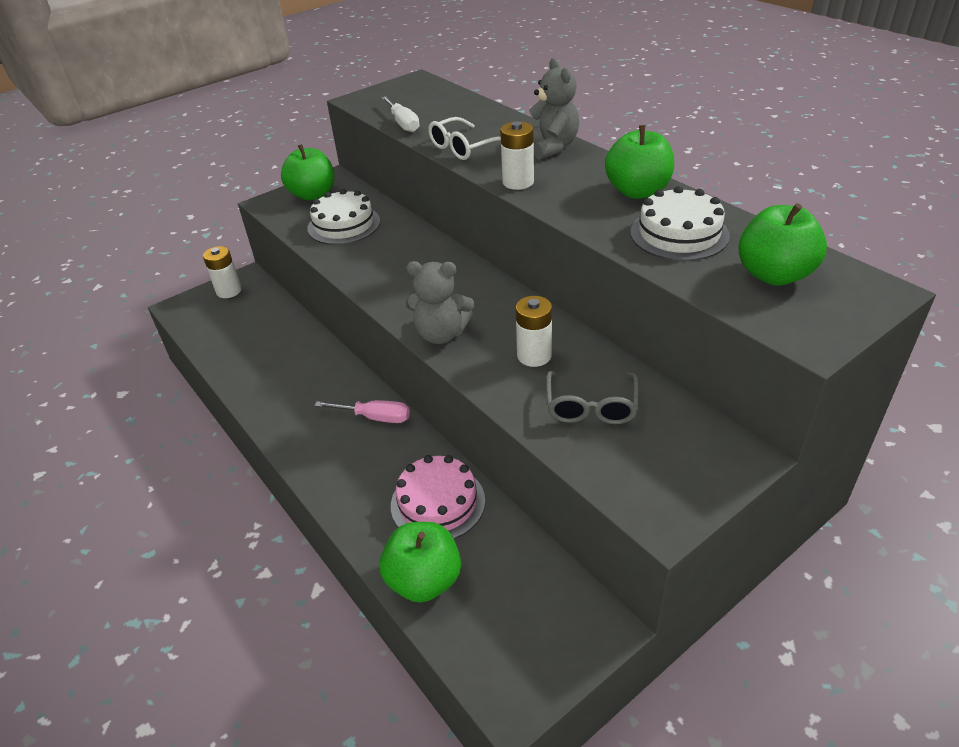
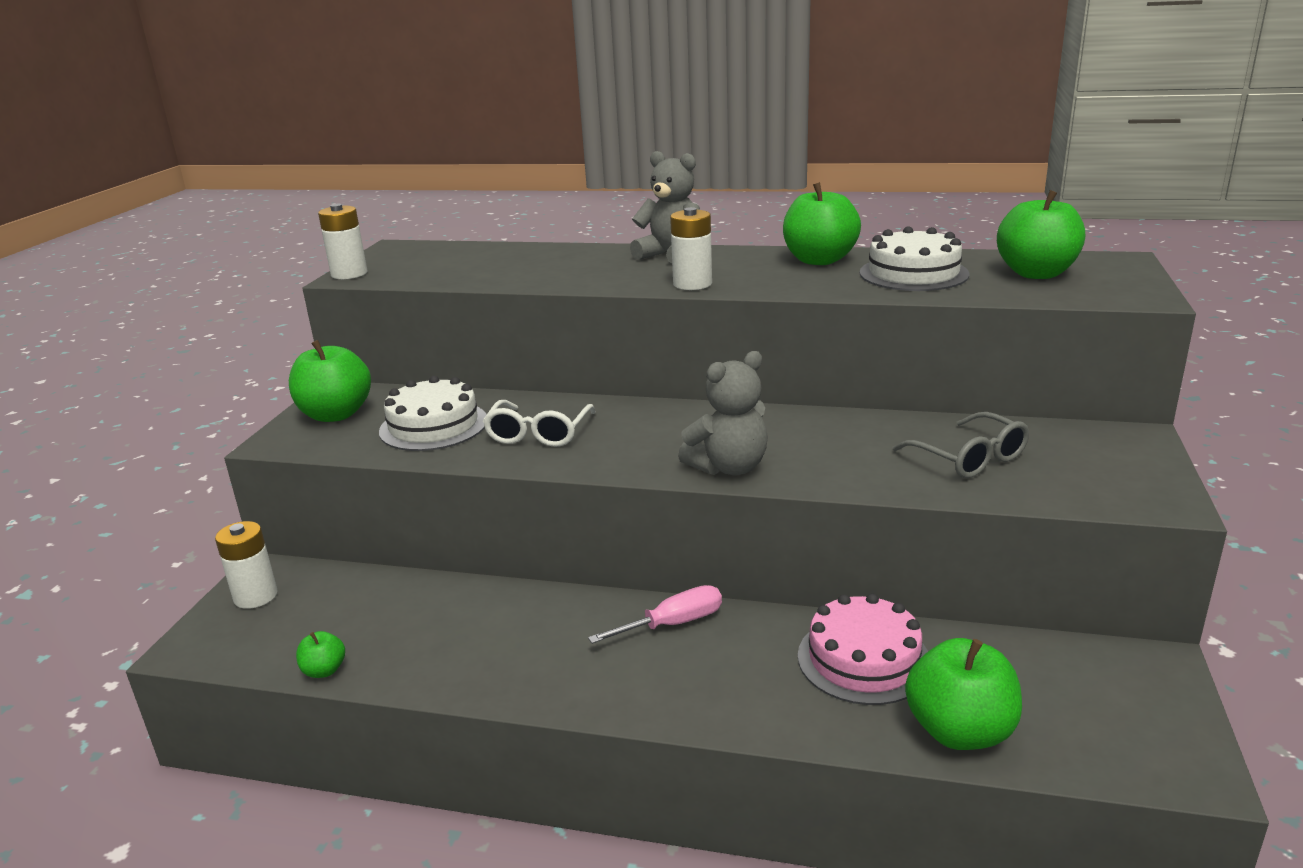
camera: 40 degrees left, 15 degrees down
(208, 351) = (324, 670): none -> green apple
(403, 123) = (457, 279): white screwdriver -> none
(463, 148) = (575, 278): white glasses -> white glasses (538, 434)
(534, 356) = (852, 446): white battery -> white battery (349, 274)

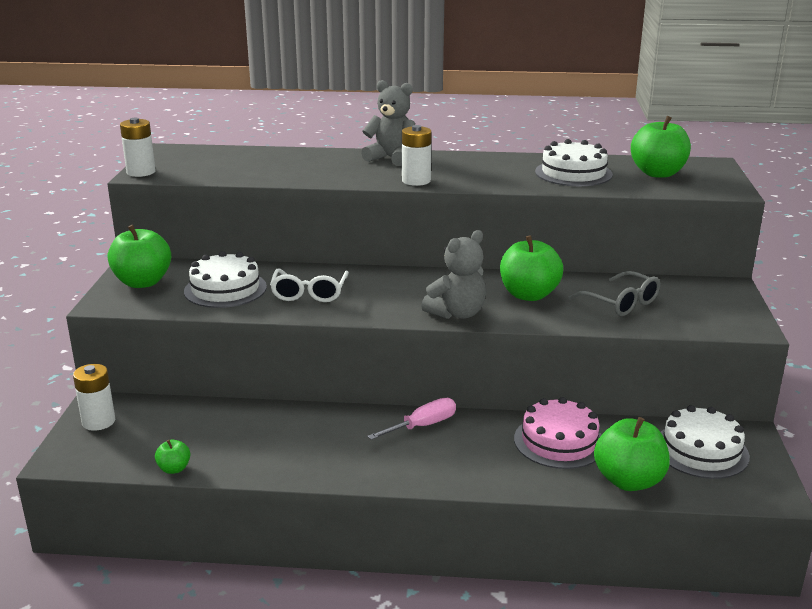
camera: 10 degrees left, 0 degrees up
(819, 260) = (503, 163): green apple -> green apple (529, 295)
(1080, 686) = (701, 450): none -> white cake

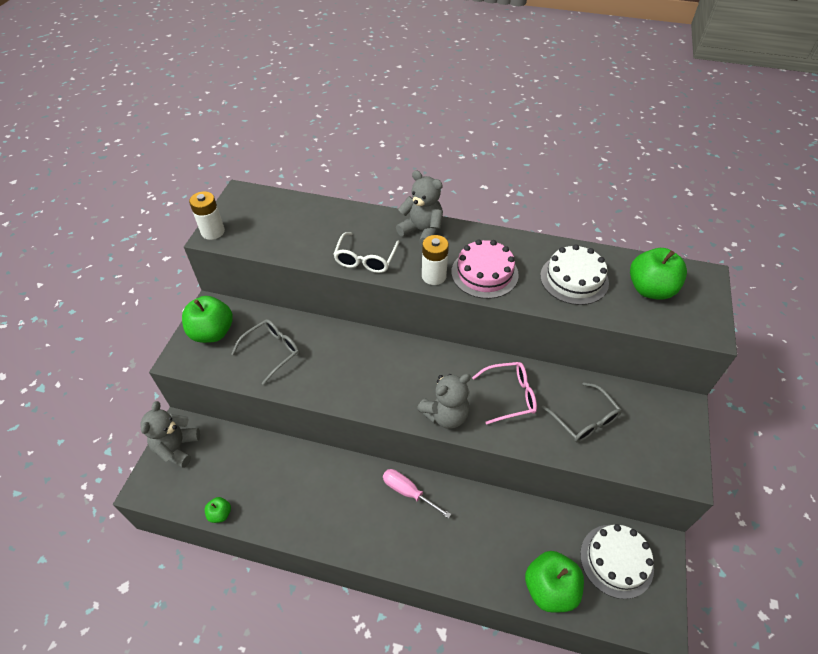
camera: 10 degrees right, 25 degrees up
(98, 421) = (177, 448): white battery -> grey teddy bear
(225, 289) = (272, 351): white cake -> grey glasses
(309, 293) = (335, 367): white glasses -> white glasses (365, 259)
(422, 426) = (408, 492): pink screwdriver -> pink screwdriver turned 120 degrees counterclockwise
(529, 295) = (510, 396): green apple -> pink glasses
(559, 441) = (507, 529): pink cake -> pink cake (484, 273)

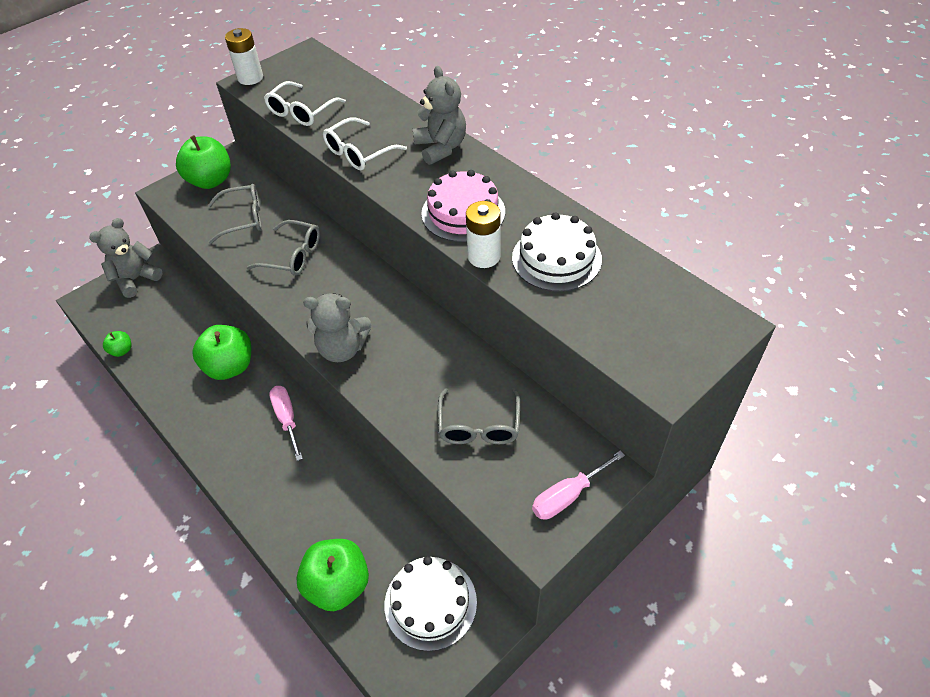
camera: 35 degrees right, 0 degrees up
(286, 244) = (301, 112): none -> white glasses
(342, 363) = (293, 256): none -> grey glasses
(434, 276) = (408, 194): white battery -> white battery (484, 256)
(510, 396) = (423, 363): pink glasses -> none
(650, 289) = (638, 307): green apple -> green apple (230, 366)
(675, 435) = (568, 495): none -> pink screwdriver

